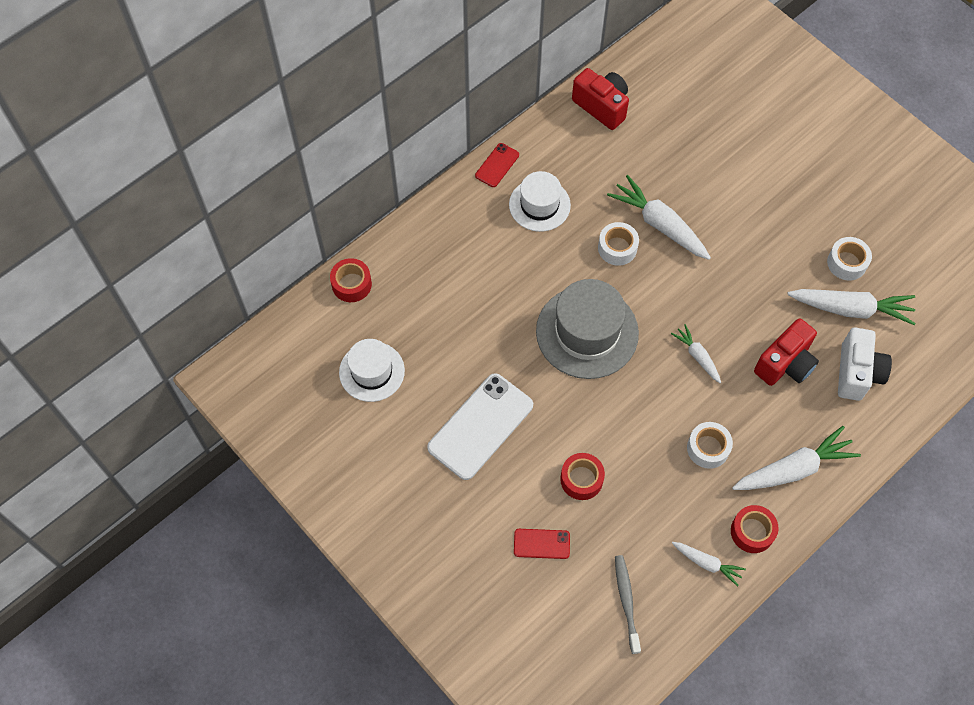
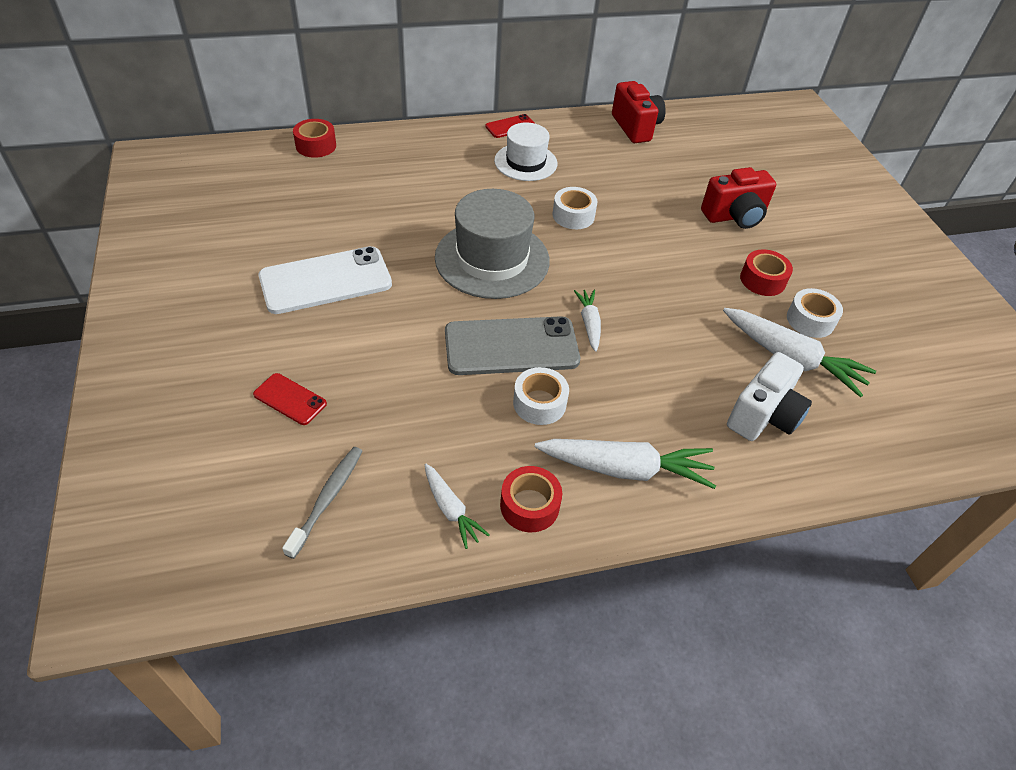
camera: 25 degrees right, 15 degrees down
(372, 371) = (271, 203): white hat -> none
(581, 479) = (382, 366): red tape -> red tape (762, 280)
(657, 410) = (511, 346): none -> grey phone
(659, 224) = (628, 216): white carrot -> none
(785, 364) = (682, 371): red camera -> red camera (734, 216)

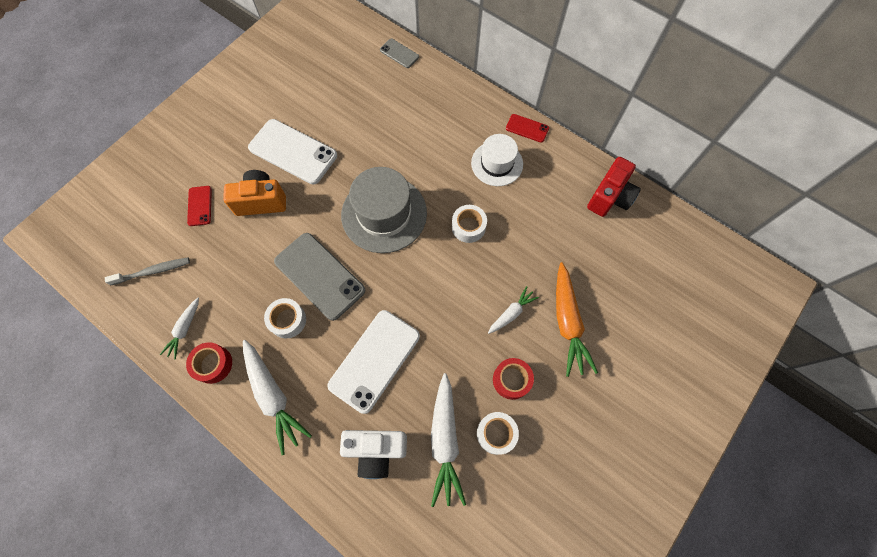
camera: 55 degrees right, 20 degrees up
(316, 146) = (399, 53): red tape -> grey phone
(356, 341) = (261, 201): none -> orange camera
(589, 323) = (374, 303): white carrot -> white carrot (511, 313)
(657, 360) = (374, 360): none -> white phone
(734, 216) = (567, 323): red camera -> orange carrot

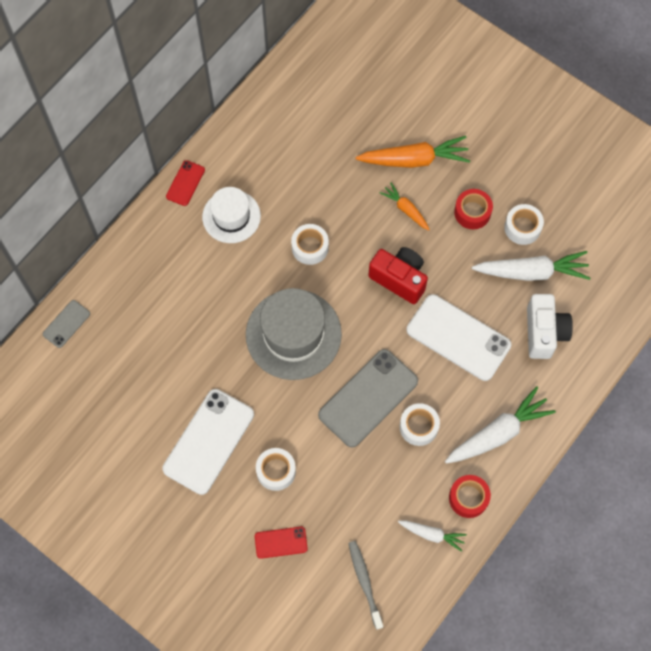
camera: 90 degrees left, 0 degrees up
(261, 201) = (276, 471): orange camera -> white tape
(511, 313) = (406, 209): white carrot -> orange carrot
(610, 197) = (276, 108): red camera -> red camera (399, 279)

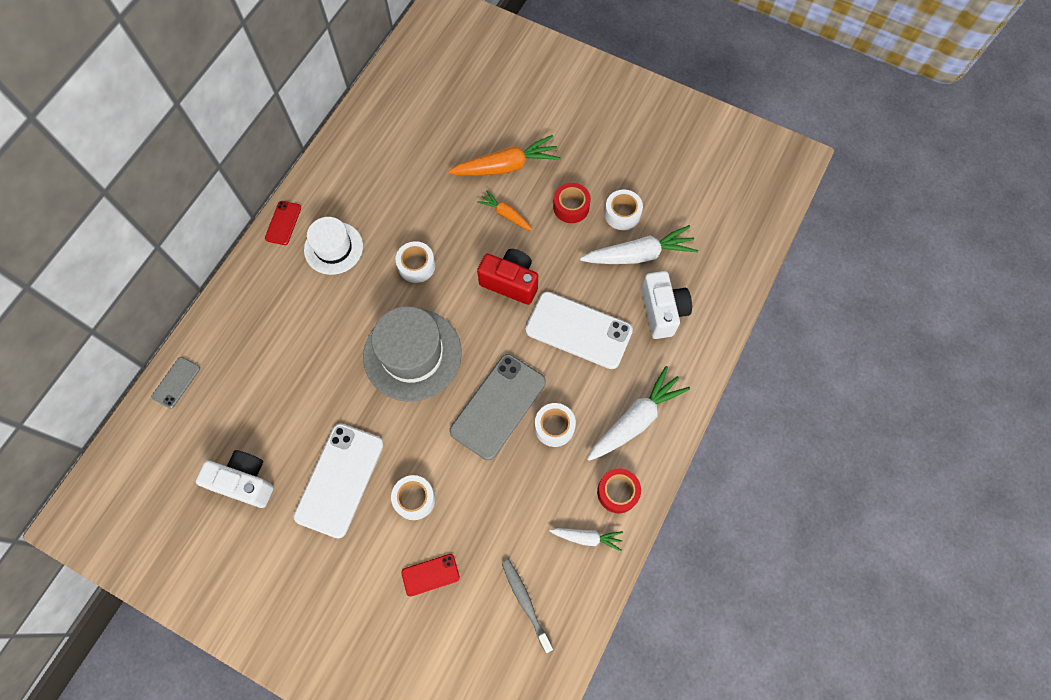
camera: 10 degrees left, 0 degrees up
(120, 428) = (245, 482): none -> white camera

